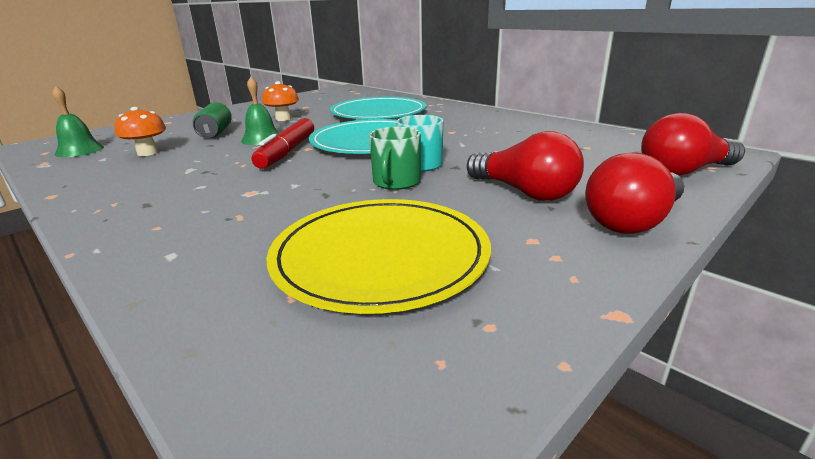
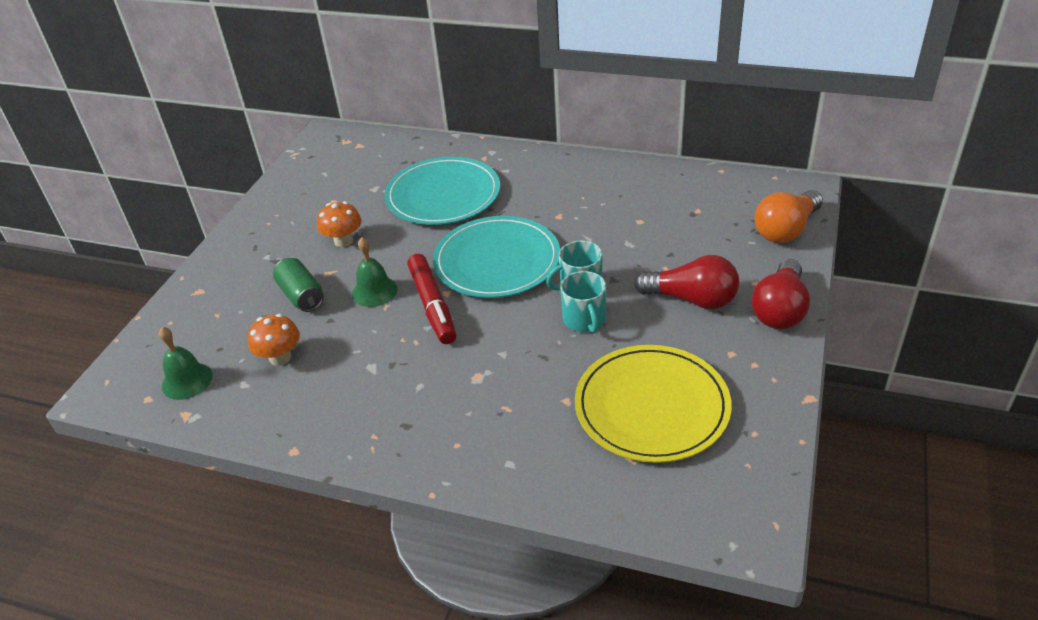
camera: 25 degrees left, 15 degrees up
(396, 182) = (584, 320): green mug -> turquoise mug
(684, 171) = (786, 230): red light bulb -> orange light bulb

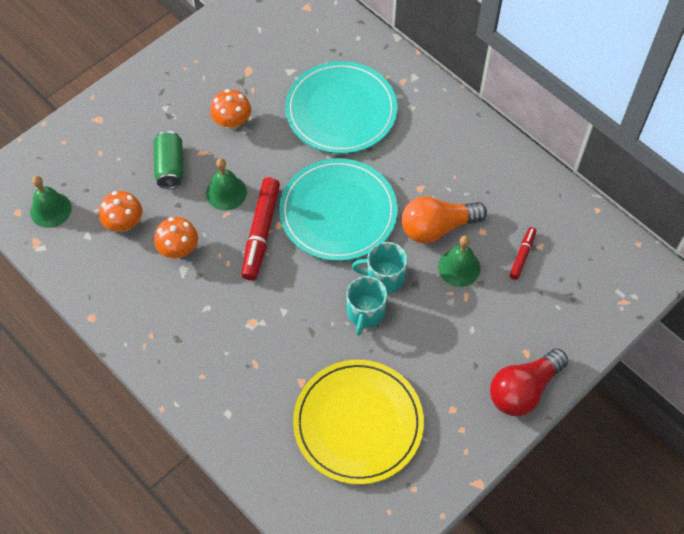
camera: 25 degrees right, 20 degrees up
(355, 353) = (179, 249): none -> orange mushroom
(641, 252) = (459, 267): none -> green bell
(688, 222) = (522, 255): none -> red marker
(692, 299) = (462, 339): red light bulb -> none
(786, 230) = (597, 310): orange light bulb -> orange light bulb (437, 227)

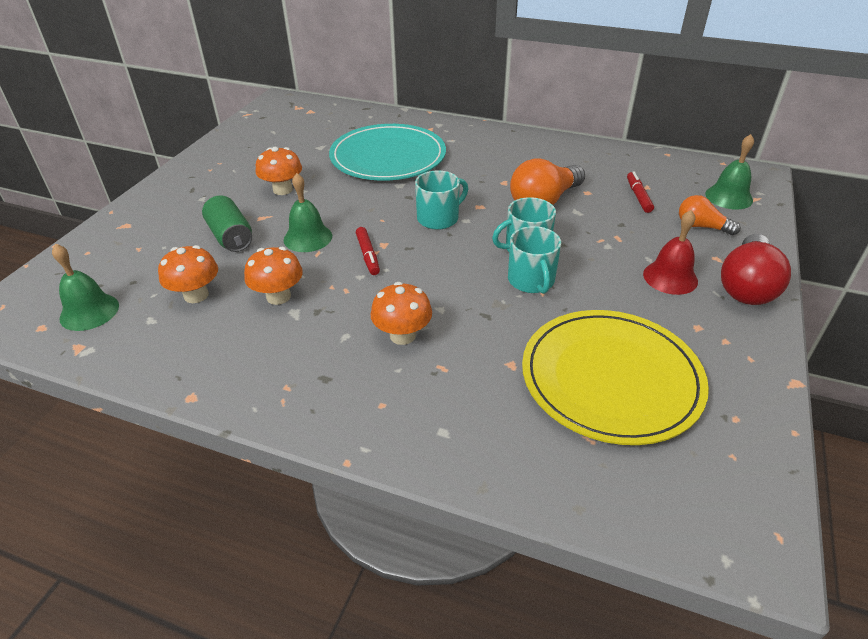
camera: 25 degrees left, 20 degrees down
(244, 324) = (402, 335): none -> orange mushroom
(261, 232) = (368, 255): red marker -> red marker, size x0.53
(338, 212) = (439, 218): turquoise plate -> turquoise mug
(459, 267) = (591, 220): green bell -> green bell (728, 197)
(472, 355) = (670, 277): none -> red bell
(545, 314) = (701, 227): none -> orange light bulb

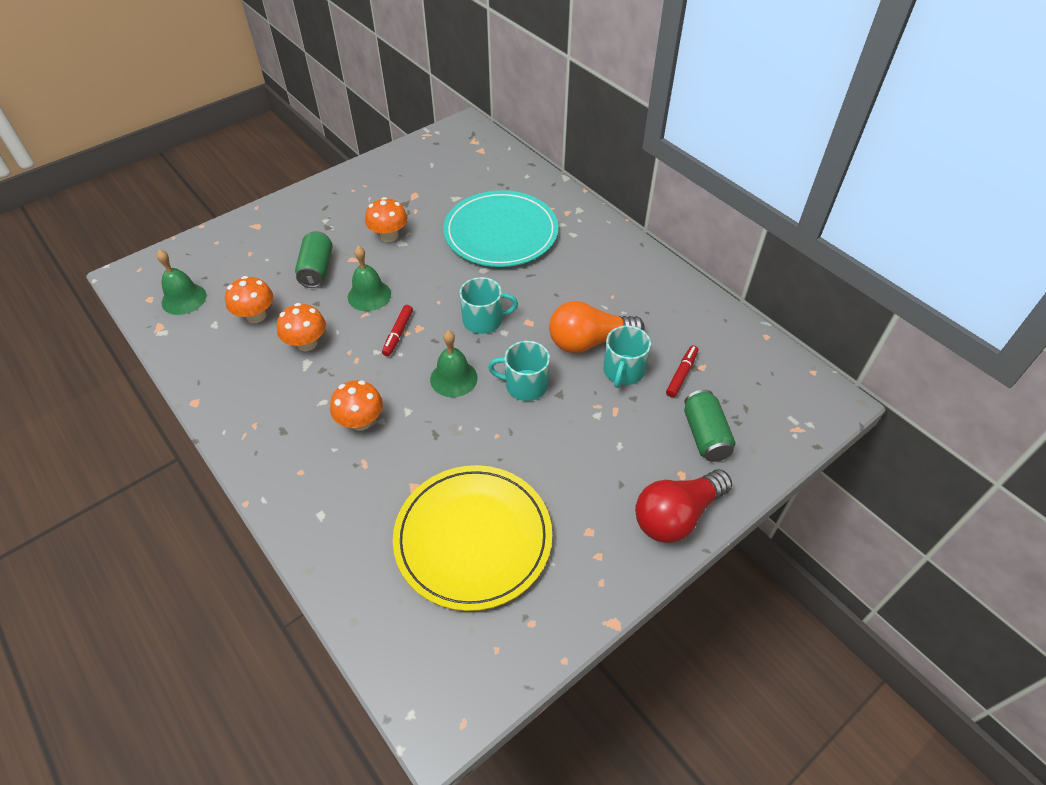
camera: 30 degrees right, 10 degrees up
(531, 281) = (499, 419): turquoise mug -> turquoise mug (623, 371)
(670, 277) = (617, 473): red bell -> none
(701, 227) = (705, 435): orange light bulb -> green can
(728, 197) = (771, 415): green bell -> green bell (453, 378)

